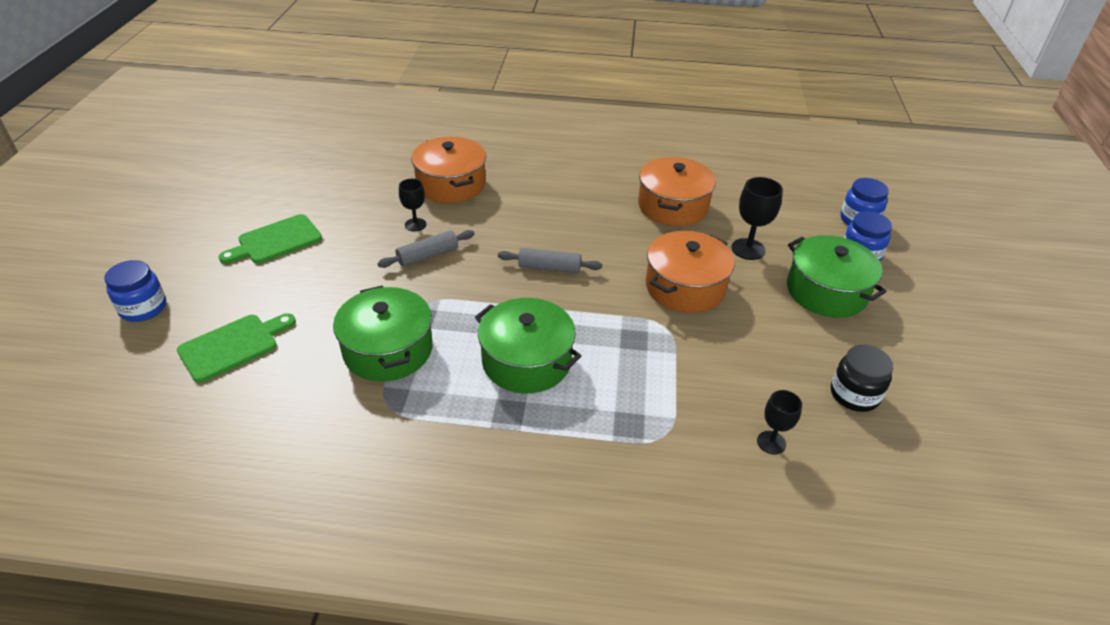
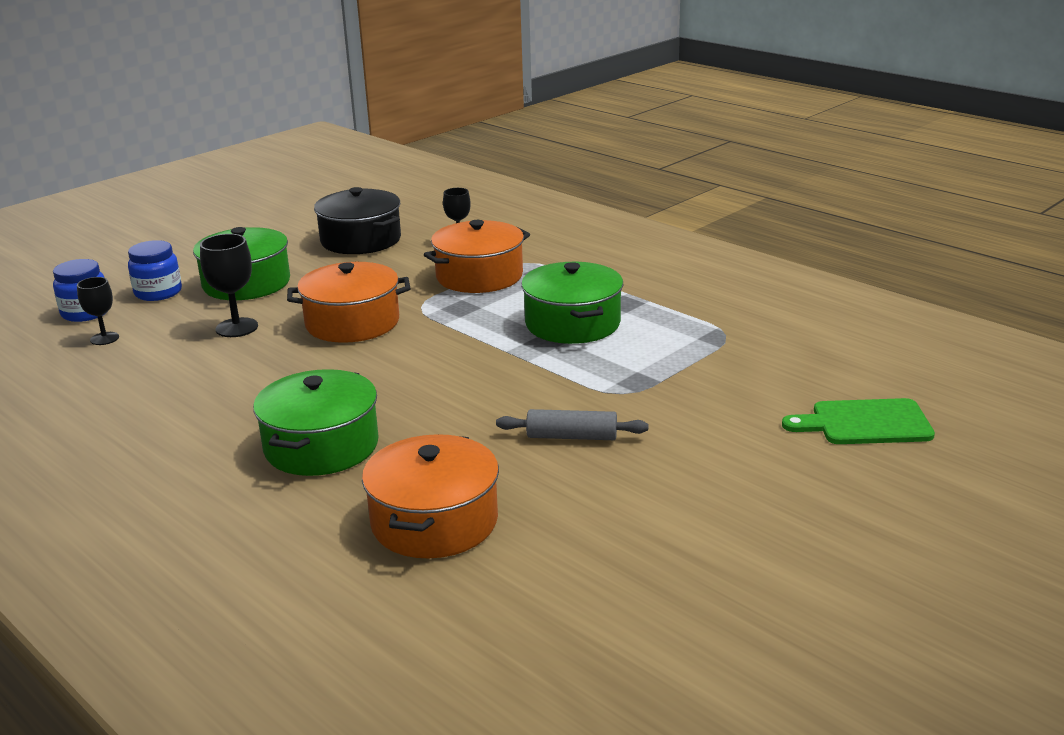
camera: 140 degrees left, 15 degrees down
(143, 308) = (982, 501): blue jar -> none
(276, 241) = (765, 530): green cutting board -> none
(388, 350) = (695, 369): green pot -> green pot (321, 446)
(415, 225) = (549, 480): black goblet -> black goblet (104, 338)
(549, 268) = (452, 378): grey rolling pin -> none
(673, 206) = (219, 387): orange pot -> orange pot (479, 276)
(854, 395) = (360, 240): black jar -> black pot

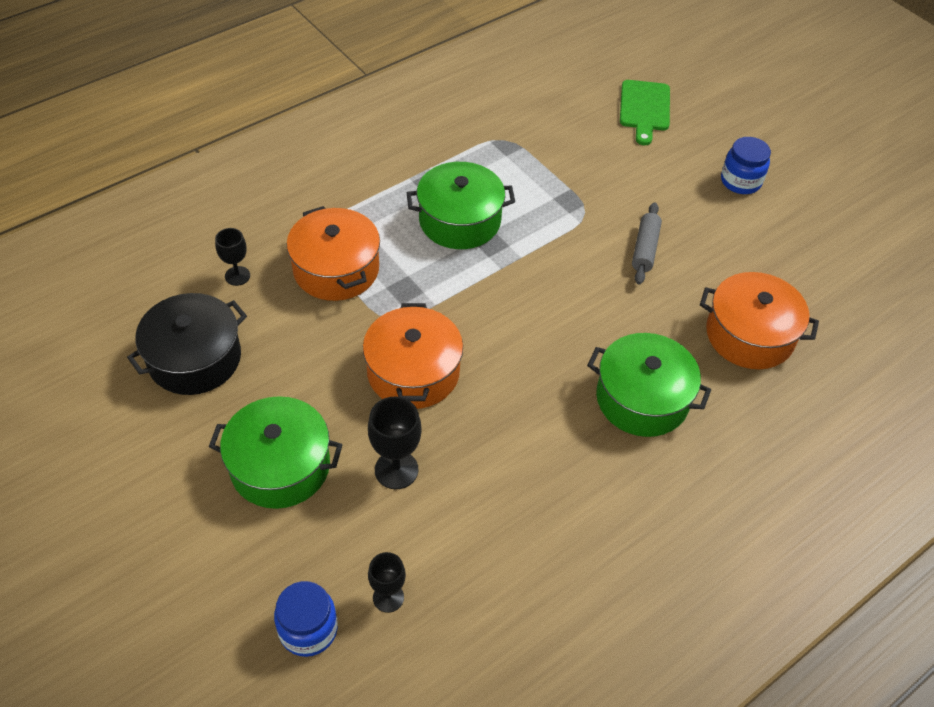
camera: 85 degrees left, 25 degrees up
(158, 292) = (274, 556): blue jar -> blue jar (740, 181)

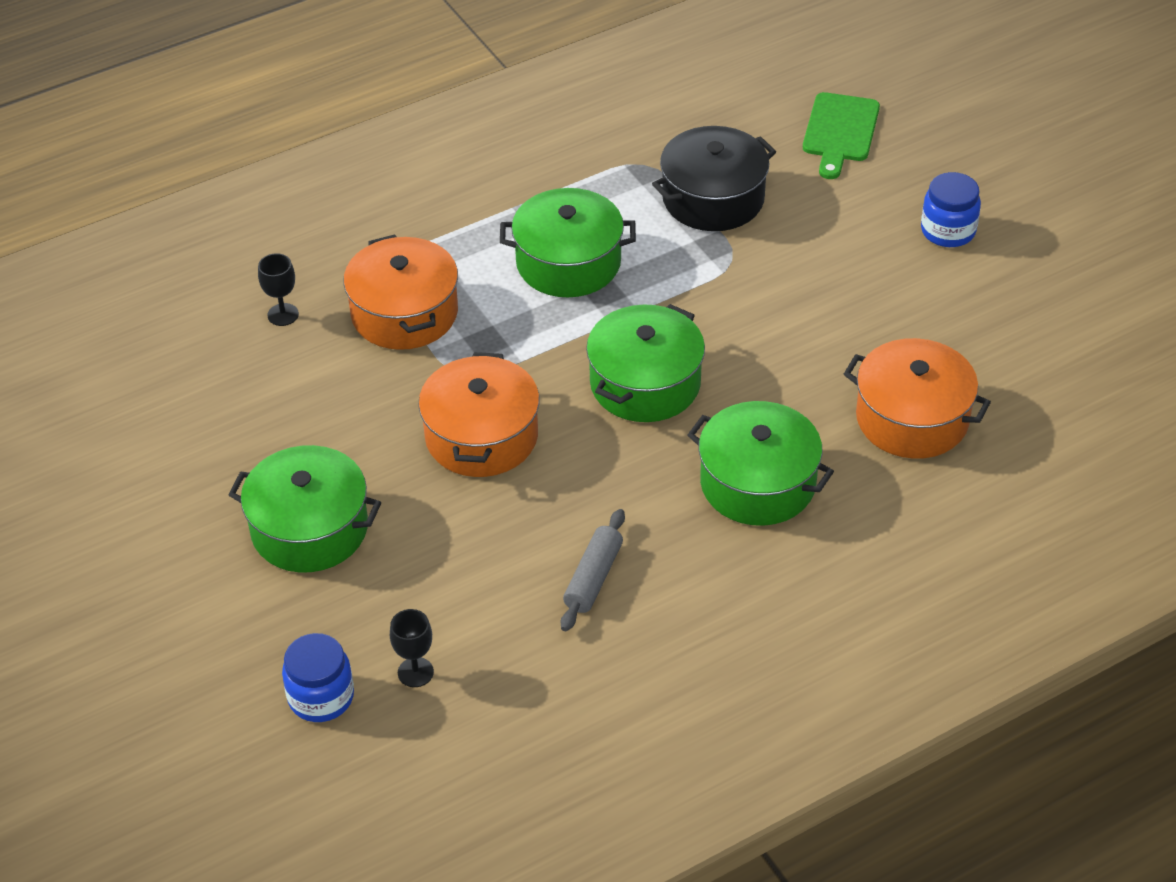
camera: 10 degrees right, 5 degrees down
(195, 358) = (222, 406): black pot -> black pot (713, 198)
(396, 470) = (445, 541): black goblet -> none
(537, 318) = (645, 383): none -> green pot
(645, 249) = (800, 309): grey rolling pin -> grey rolling pin (593, 578)

